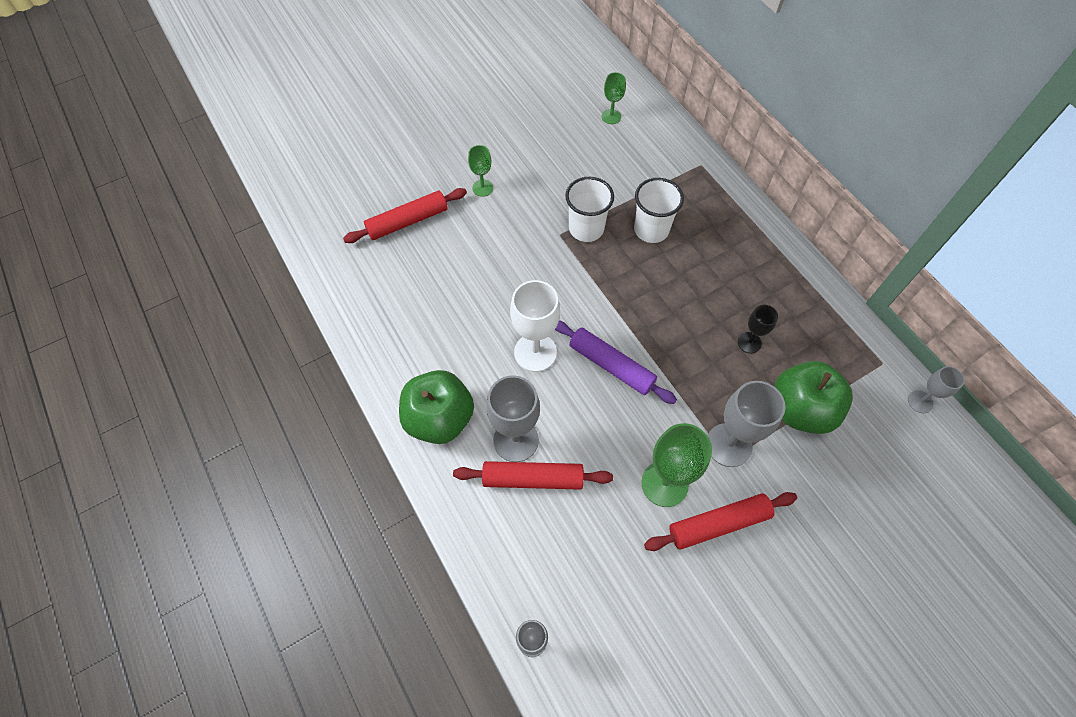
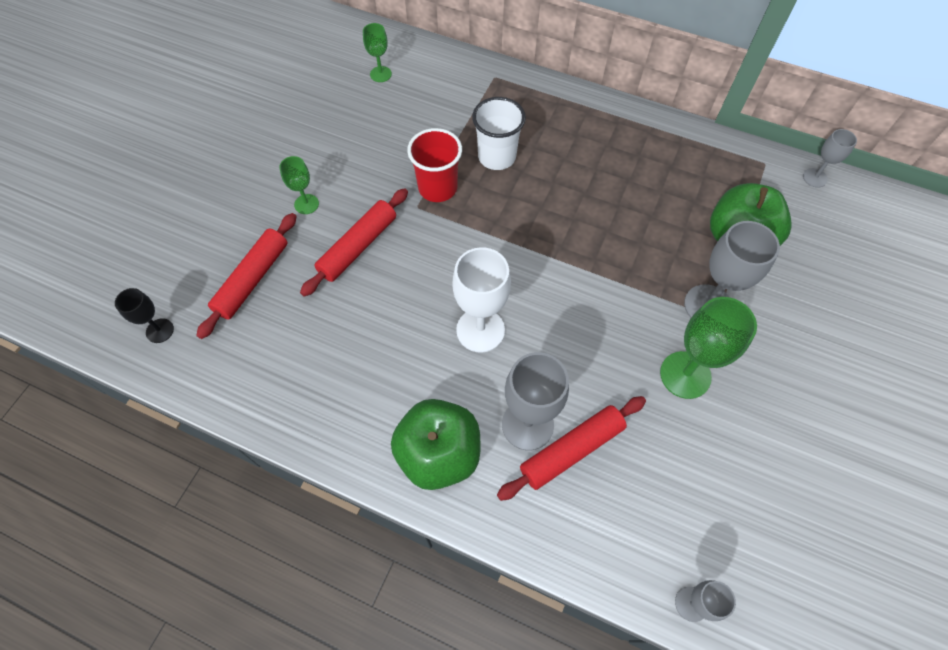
camera: 35 degrees left, 0 degrees up
(586, 229) = (437, 188): white cup -> red cup
(611, 366) = (558, 299): purple rolling pin -> none
(718, 524) = (754, 379): red rolling pin -> red rolling pin (358, 247)
(749, 342) = (654, 208): black goblet -> black goblet (160, 330)

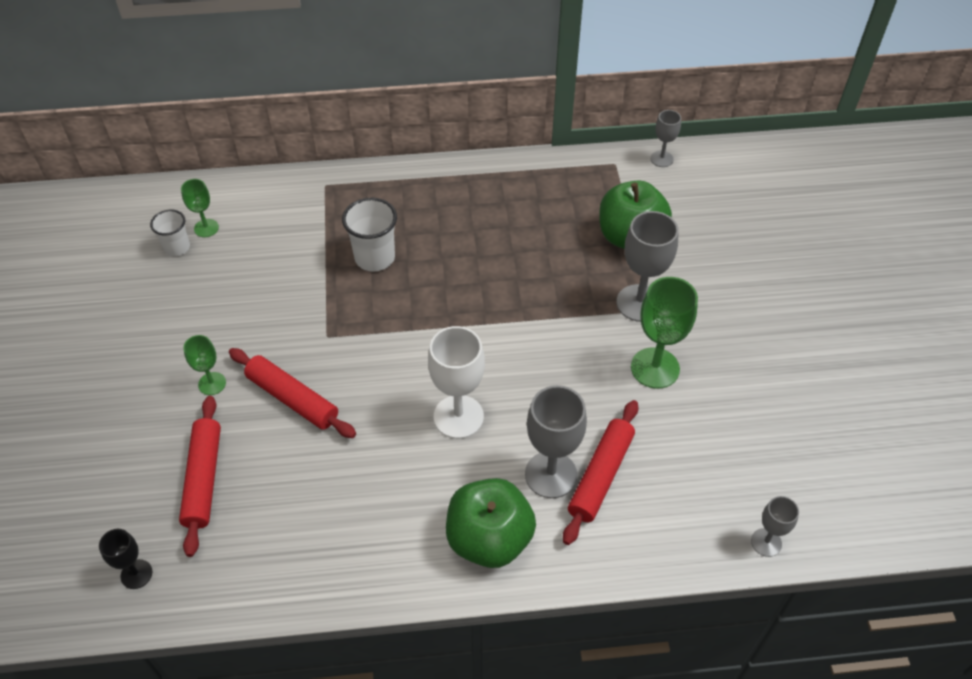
camera: 30 degrees left, 10 degrees down
(349, 81) = (177, 247): none -> white cup
(358, 247) = (292, 399): red rolling pin -> red rolling pin turned 60 degrees counterclockwise
(437, 188) = (336, 310): red cup -> none

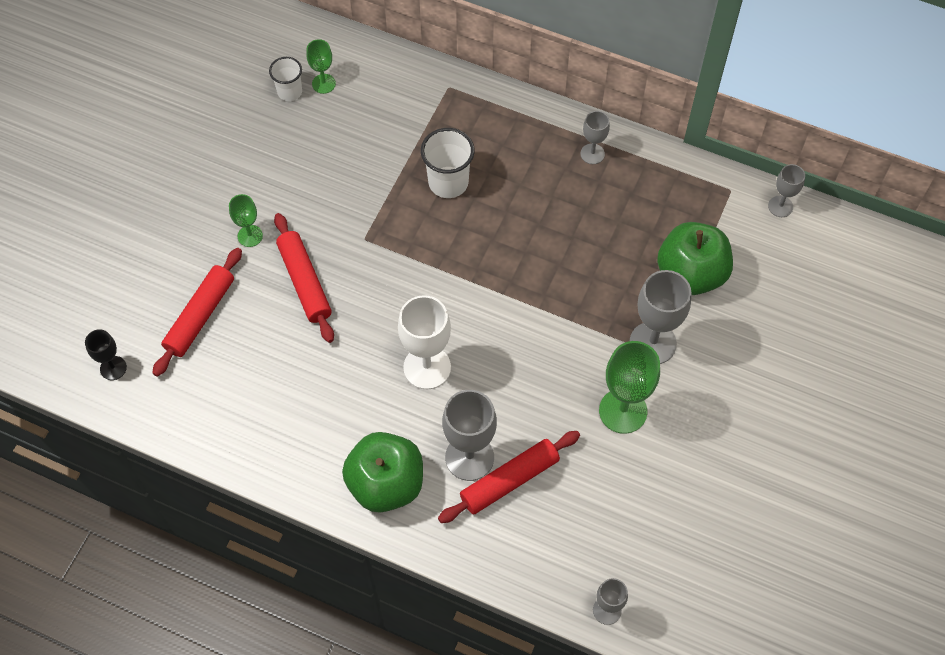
camera: 30 degrees right, 10 degrees up
(484, 184) = (592, 154): none -> grey goblet

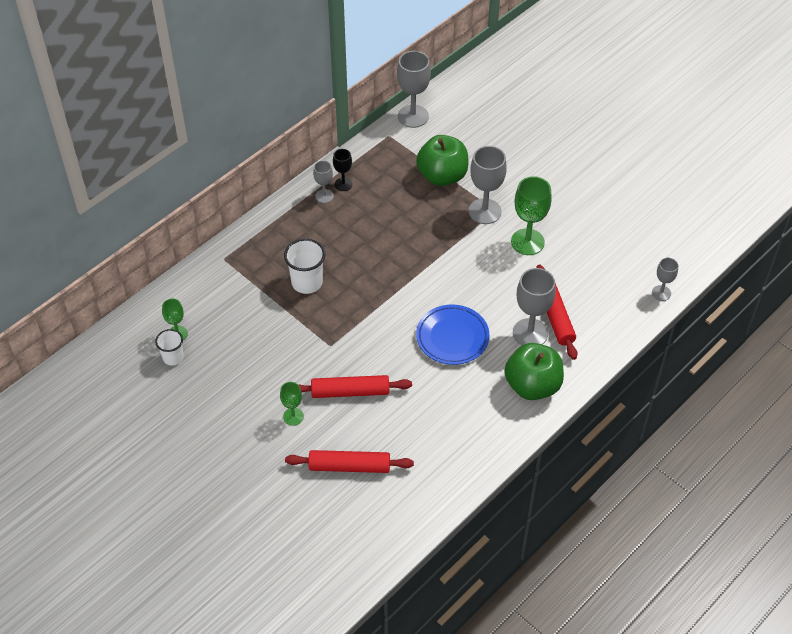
camera: 70 degrees left, 10 degrees down
(113, 368) = (370, 536): black goblet -> black goblet (343, 184)
(200, 316) = (349, 466): red rolling pin -> red rolling pin turned 45 degrees counterclockwise
(427, 367) = (452, 337): white goblet -> blue plate
(780, 206) = (413, 116): grey goblet -> grey goblet, size x1.80

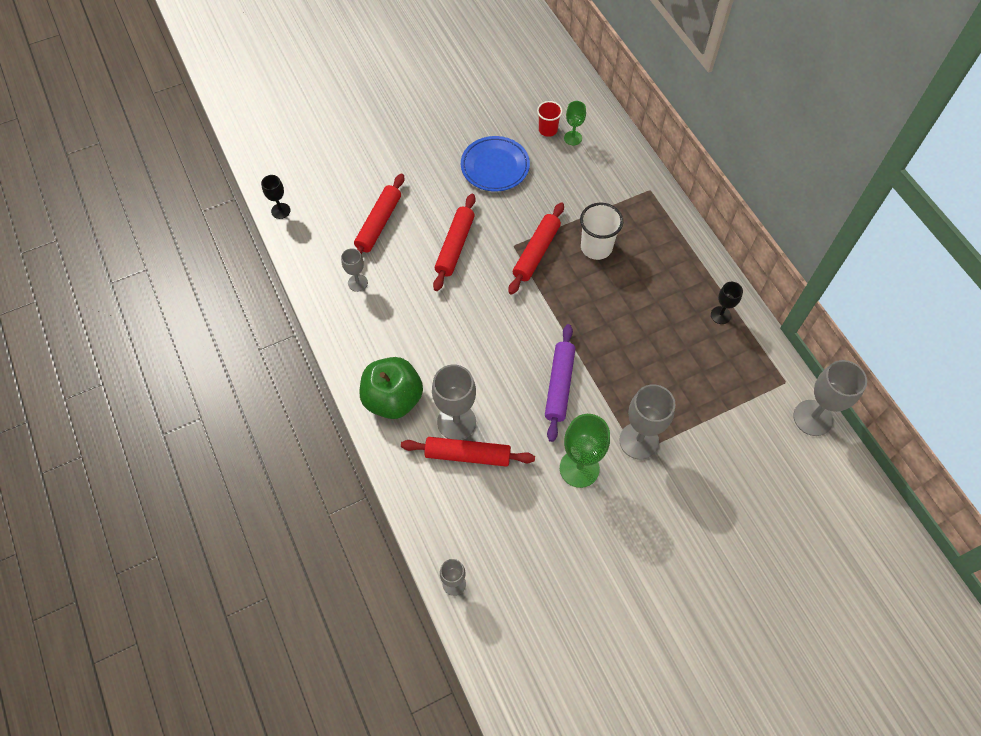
camera: 110 degrees right, 10 degrees up
(173, 357) = (548, 130): white cup -> red cup
(293, 416) = (448, 198): green goblet -> none
(324, 196) = (708, 293): grey goblet -> grey goblet (357, 283)
(331, 325) = (536, 252): none -> red rolling pin
(369, 566) = (280, 211): none -> black goblet
(442, 176) = (706, 416): green apple -> none
(452, 337) = (480, 349): blue plate -> blue plate (495, 167)
(461, 273) = (559, 385): none -> purple rolling pin

